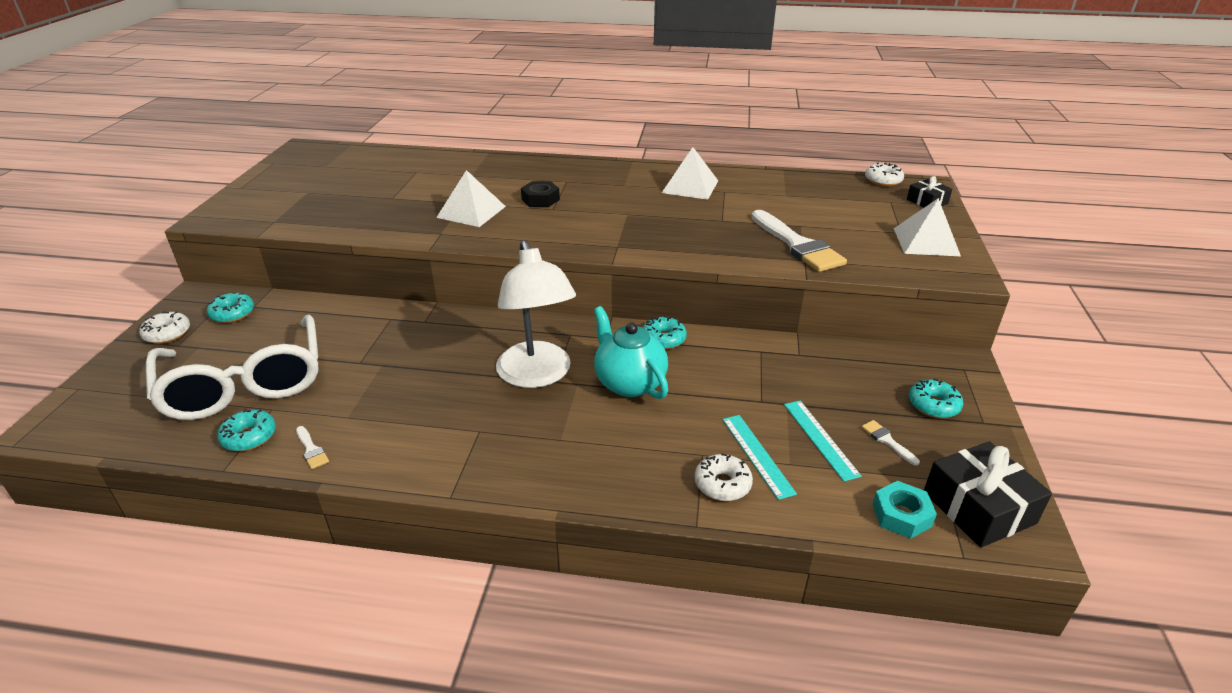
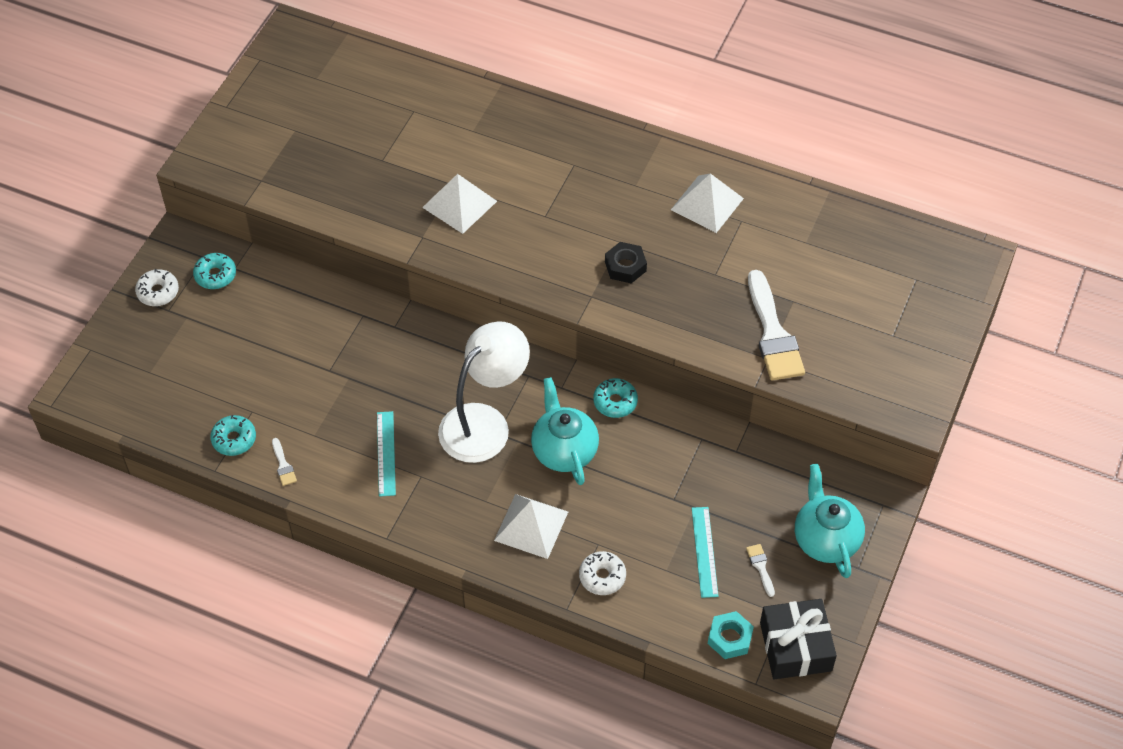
camera: 15 degrees right, 20 degrees up
(245, 384) = (229, 375): white glasses -> none
(537, 375) = (484, 423): white lamp -> white lamp turned 135 degrees counterclockwise
(540, 199) = (536, 196): black nut -> black nut (625, 266)
(757, 455) = (643, 555): turquoise ruler -> turquoise ruler (386, 453)
(883, 180) = (932, 237): white donut -> none
(926, 242) = (909, 356): white pyramid -> white pyramid (531, 526)
(927, 201) = (956, 288): black gift -> none
(933, 405) = (825, 539): turquoise donut -> turquoise teapot

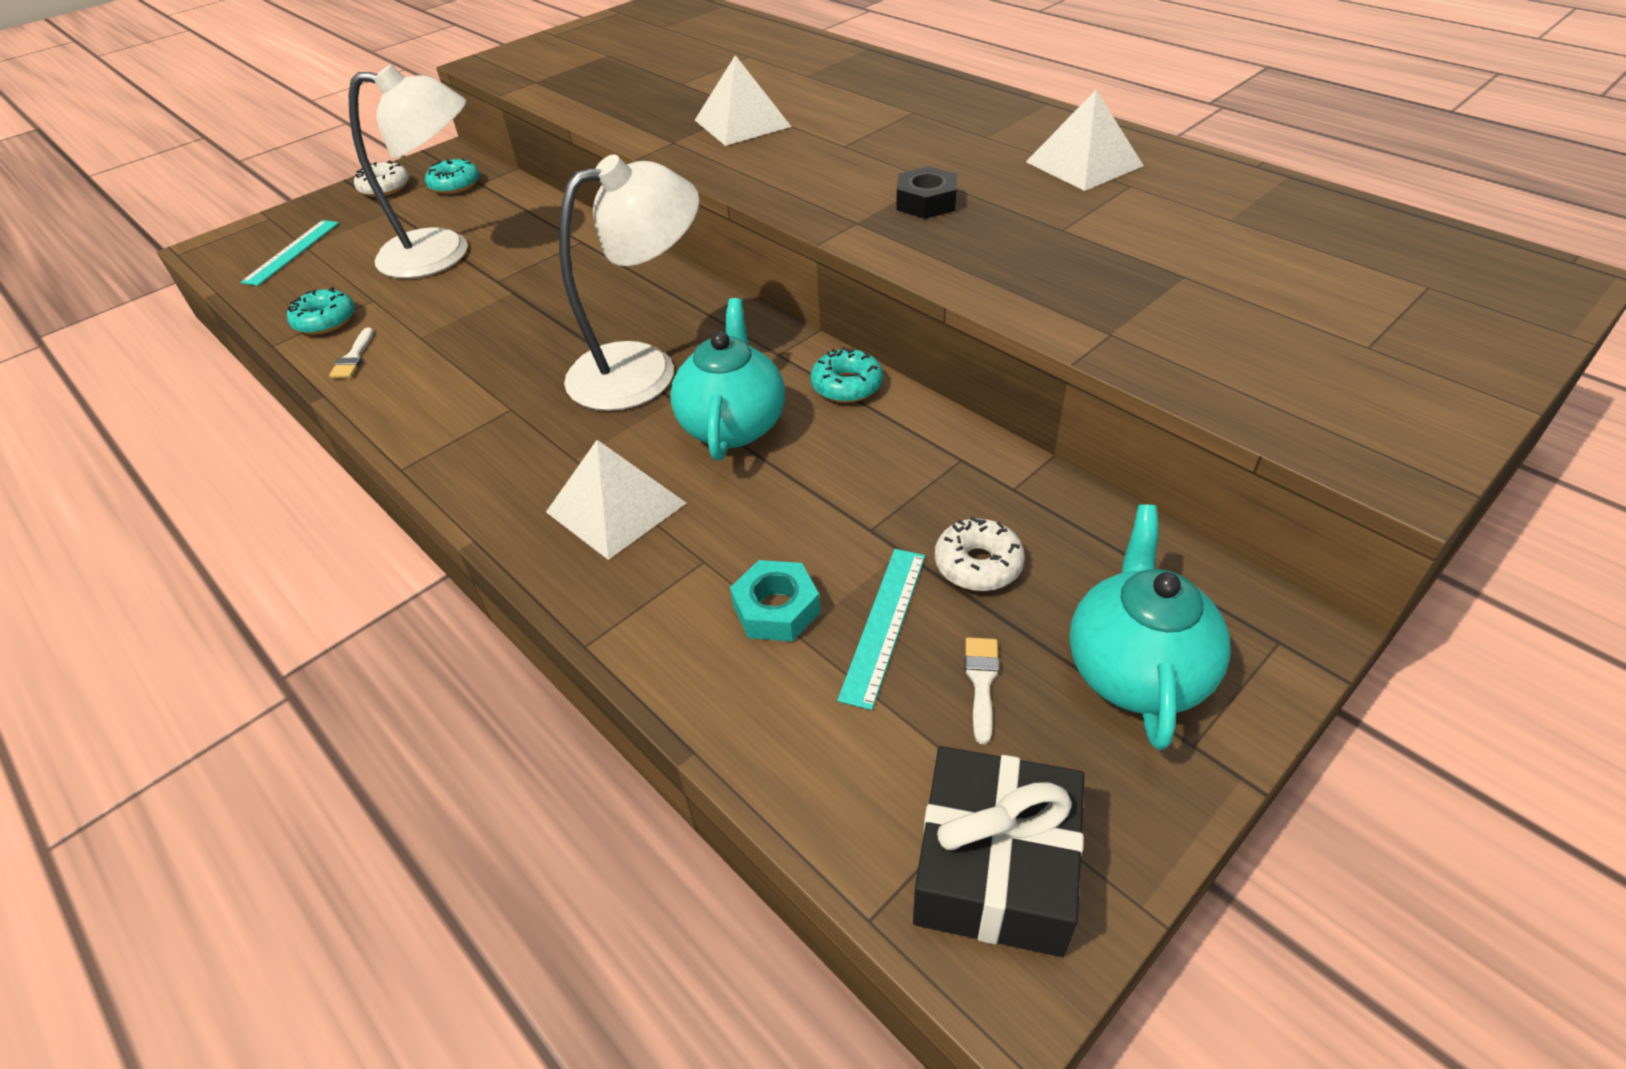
camera: 25 degrees right, 10 degrees down
(268, 354) = (443, 254): none -> white lamp
(386, 453) = (488, 374): turquoise ruler -> turquoise ruler (292, 252)
(602, 577) = (678, 612): white donut -> white donut (978, 564)
(730, 638) = (857, 799): turquoise nut -> turquoise nut (776, 609)
(773, 334) = (1133, 306): white brush -> none

